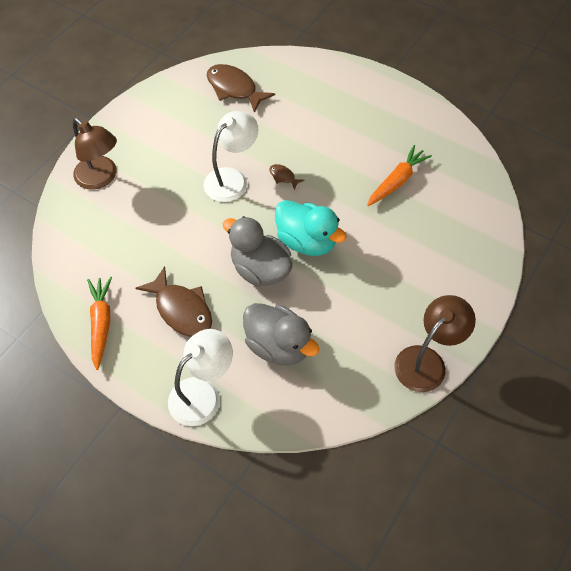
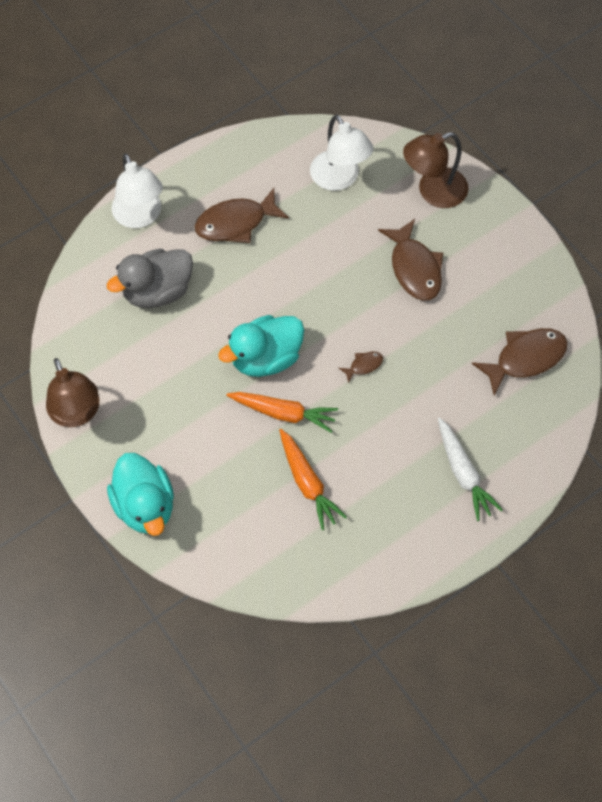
camera: 110 degrees right, 5 degrees up
(101, 323) = (251, 156): orange carrot -> orange carrot (283, 413)
(181, 170) = (414, 268): none -> brown fish
(232, 179) = (382, 313): white lamp -> white lamp (339, 179)
(260, 269) = (251, 303): grey duck -> none
(341, 99) = (463, 473): none -> white carrot
(475, 277) = (145, 506): none -> turquoise duck

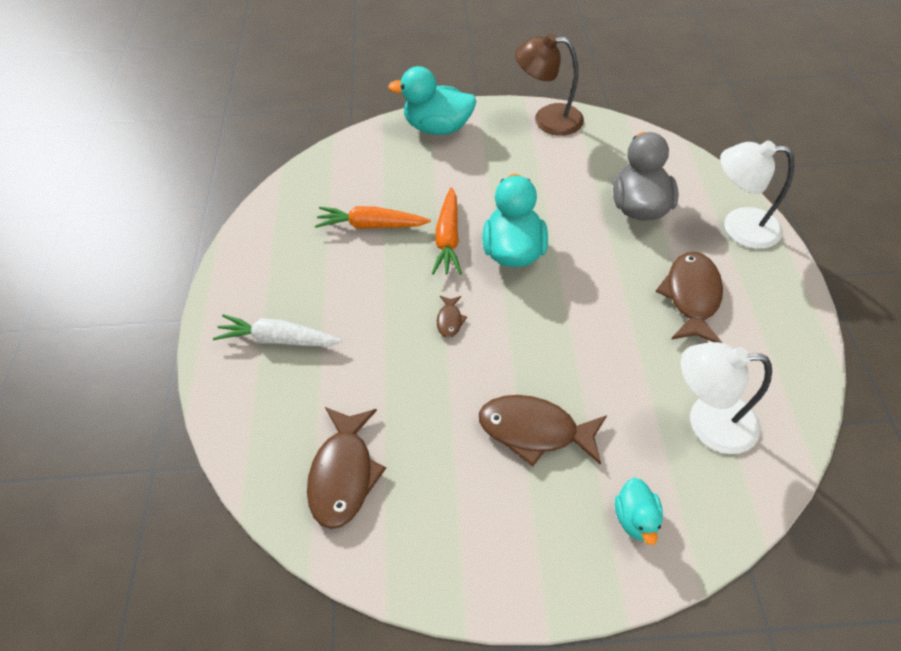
camera: 125 degrees right, 10 degrees down
(283, 413) = (448, 239): orange carrot -> orange carrot turned 45 degrees counterclockwise
(433, 192) = (635, 518): brown lamp -> turquoise duck

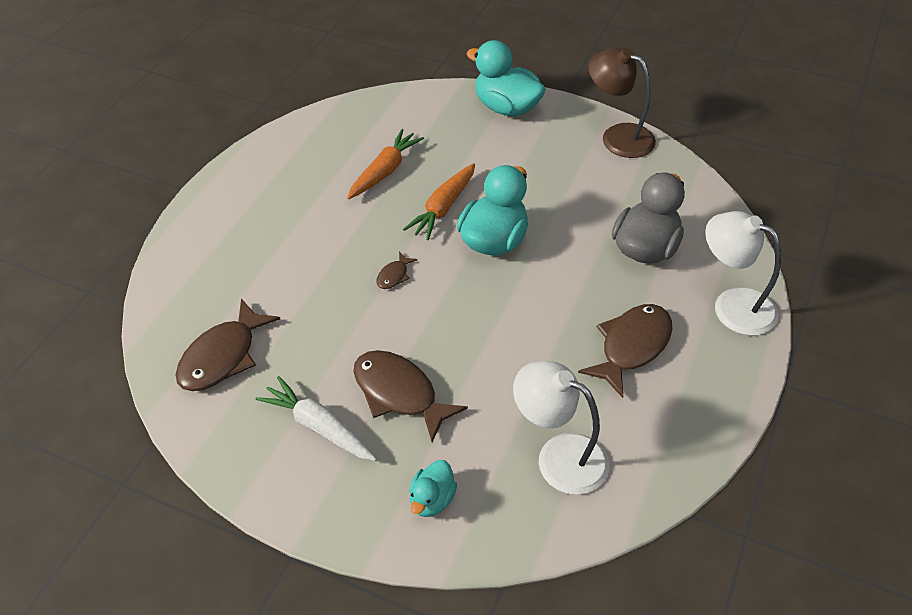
camera: 25 degrees right, 5 degrees down
(278, 339) = (244, 233): white carrot -> white carrot (318, 427)
(371, 225) = (385, 171): orange carrot -> orange carrot turned 90 degrees clockwise

